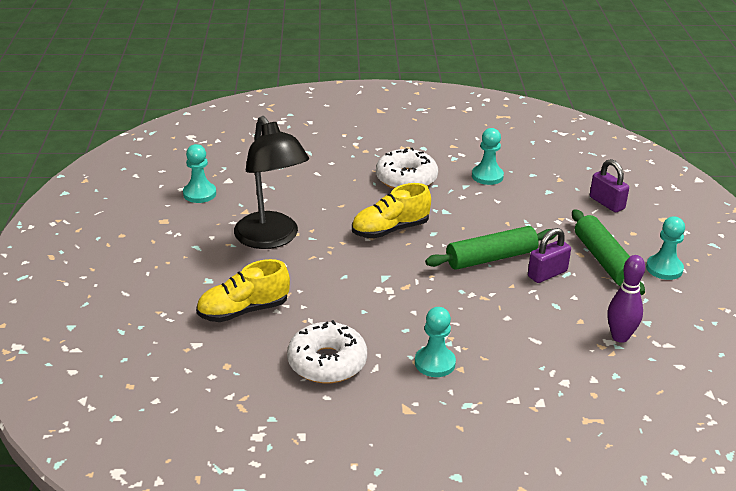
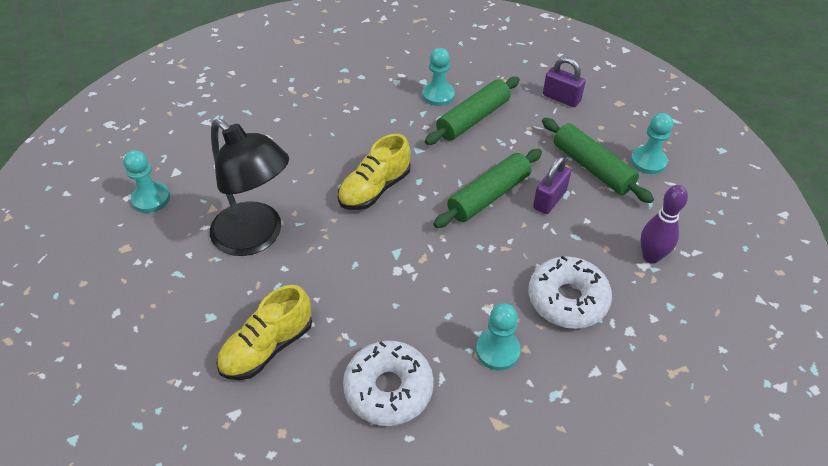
camera: 20 degrees left, 15 degrees up
(406, 179) = (362, 119): white donut -> white donut (567, 299)
(510, 200) = (473, 119): none -> green rolling pin

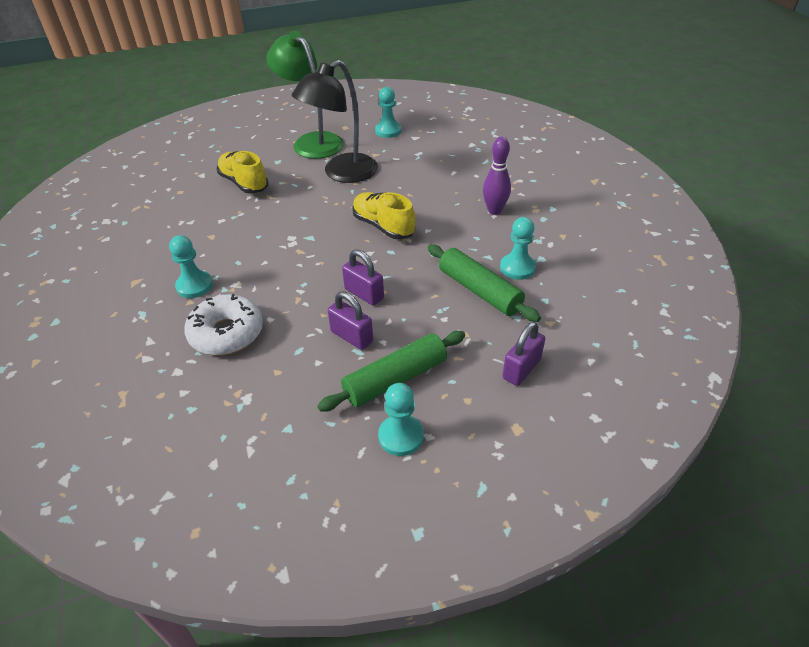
camera: 95 degrees right, 5 degrees down
(160, 282) = (312, 141): none -> green lamp
(388, 389) = (188, 232): white donut -> none
(489, 196) = (364, 294): green rolling pin -> purple padlock
(651, 257) = (255, 406): purple bowling pin -> purple bowling pin (494, 210)

